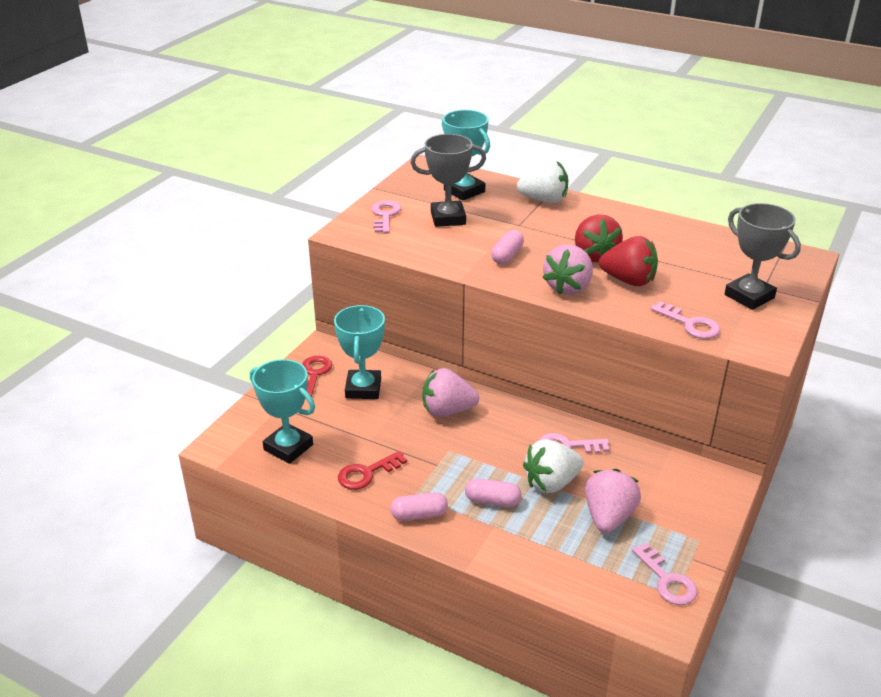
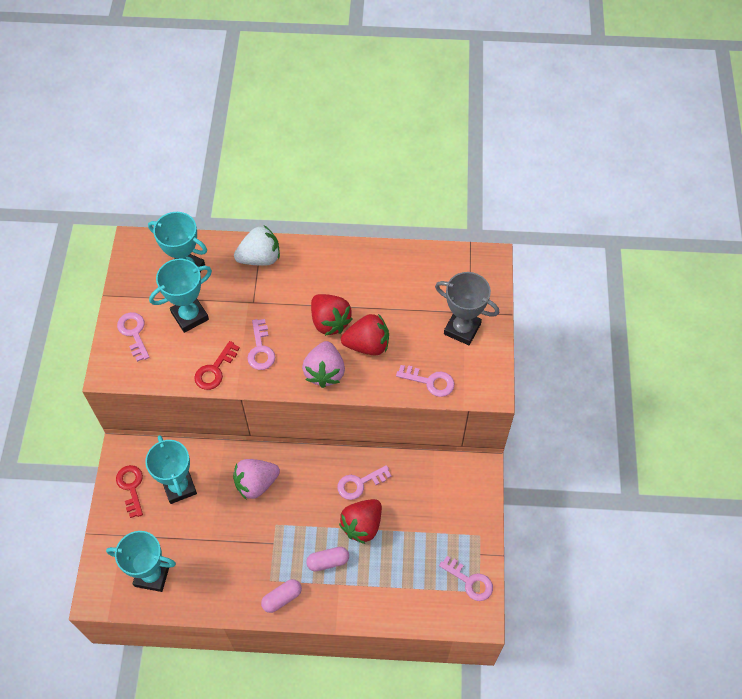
camera: 25 degrees left, 25 degrees up
(366, 473) = (225, 575): red key -> red key (214, 370)
(448, 218) = (190, 316): grey trophy -> turquoise trophy
(507, 255) = (260, 349): pink capsule -> pink key
(551, 483) = (362, 525): white strawberry -> red strawberry
(608, 517) = (413, 541): pink strawberry -> none

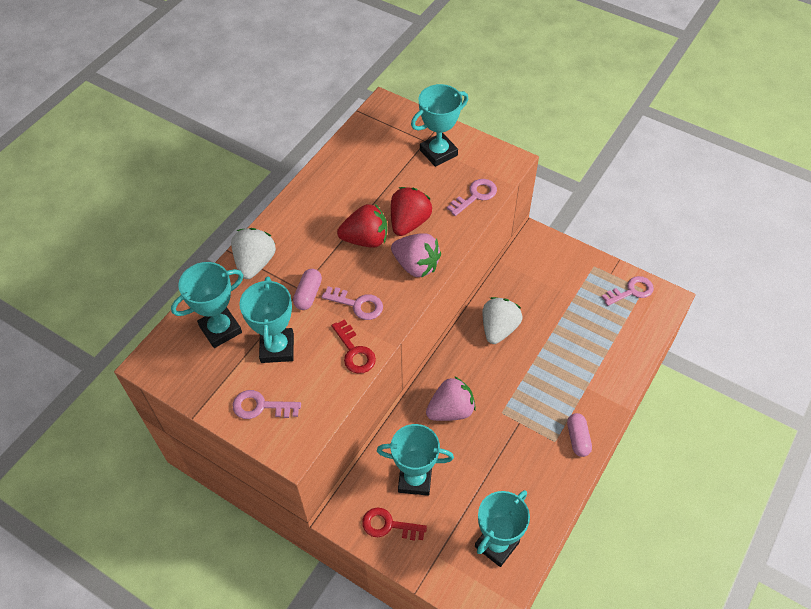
camera: 60 degrees left, 5 degrees down
(256, 483) = (451, 410): pink strawberry -> pink strawberry turned 120 degrees counterclockwise
(328, 561) = (561, 386): pink capsule -> pink capsule (308, 294)
(359, 484) = (499, 328): pink key -> white strawberry
(362, 525) = (540, 344): red strawberry -> none
(462, 329) = (438, 153): grey trophy -> turquoise trophy

